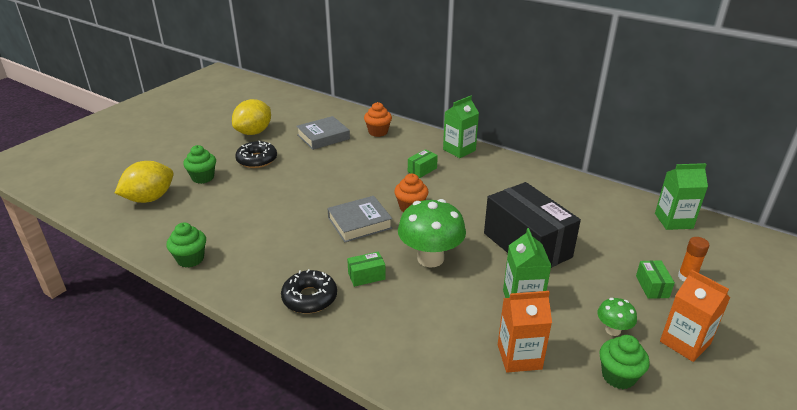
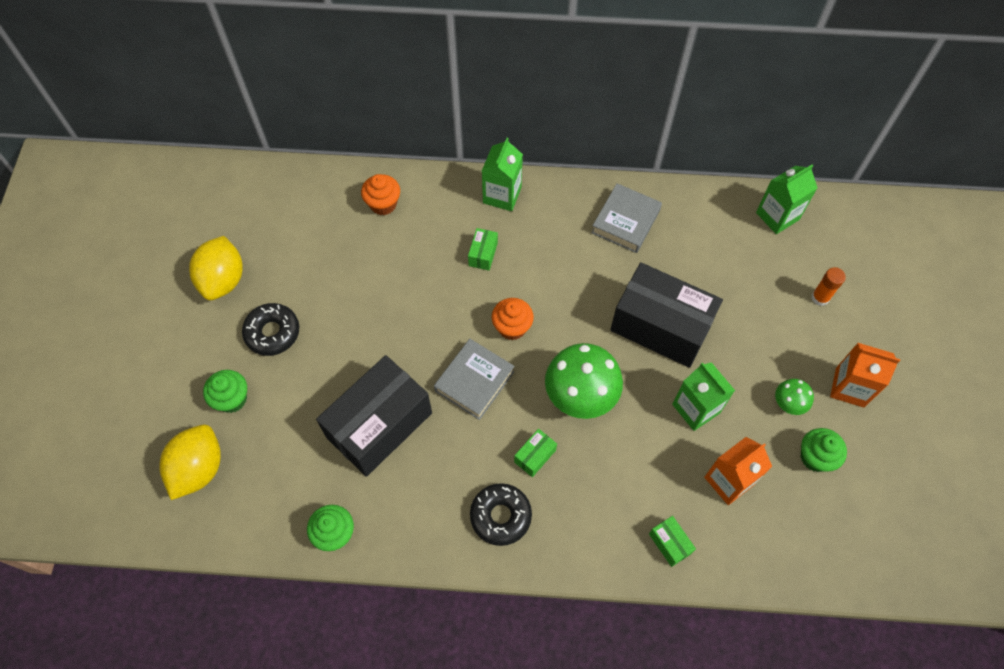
camera: 30 degrees left, 30 degrees up
(275, 220) = (379, 425): none -> black box
(323, 137) = (321, 246): grey book -> grey book (625, 221)
(652, 286) = (796, 327): green box -> green box (670, 543)

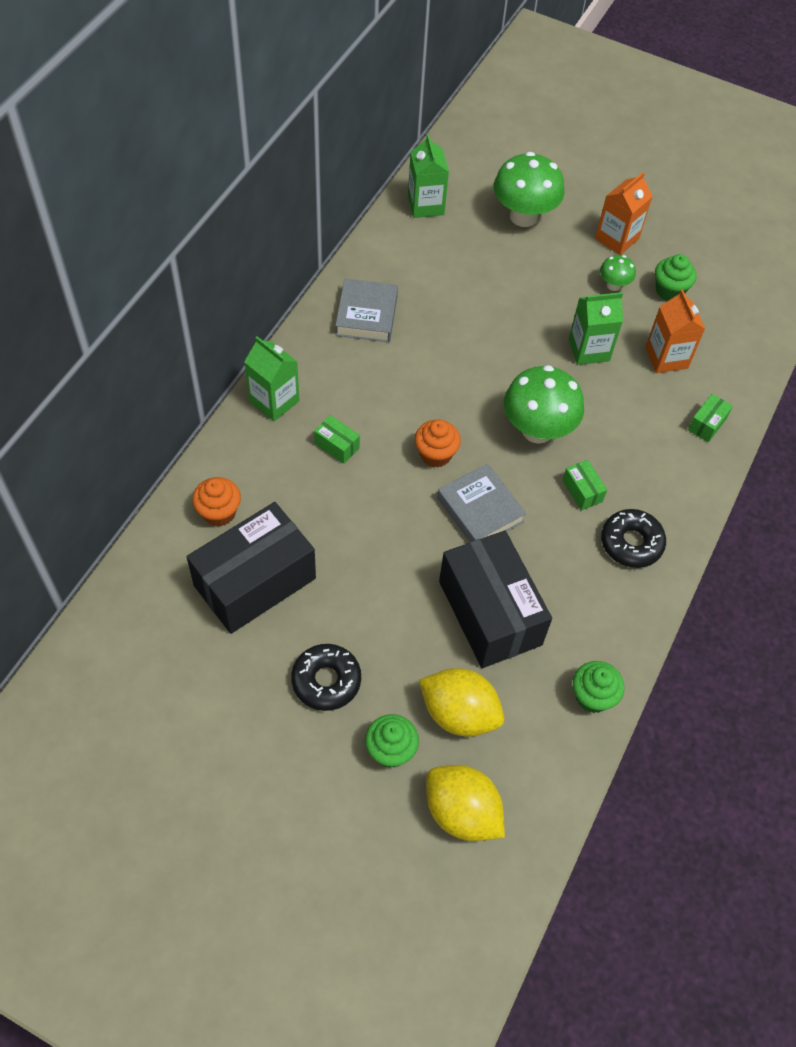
camera: 70 degrees left, 5 degrees down
(223, 280) = (226, 712): yellow lemon -> yellow lemon (459, 713)
(625, 221) = (366, 315): grey book -> grey book turned 45 degrees clockwise
(660, 327) = (495, 339): black box -> black box (255, 582)
(670, 543) = (707, 424): green box -> green box turned 45 degrees counterclockwise
(820, 298) = (523, 216): orange glue stick -> green mushroom

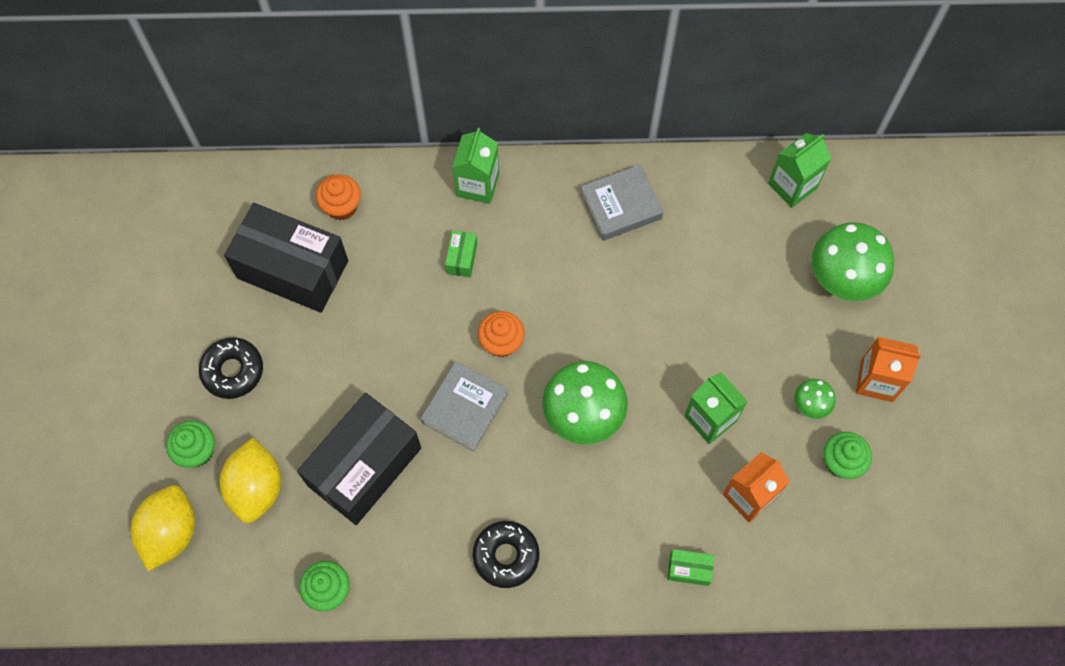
camera: 65 degrees right, 10 degrees up
(582, 491) = (538, 487): green box -> none

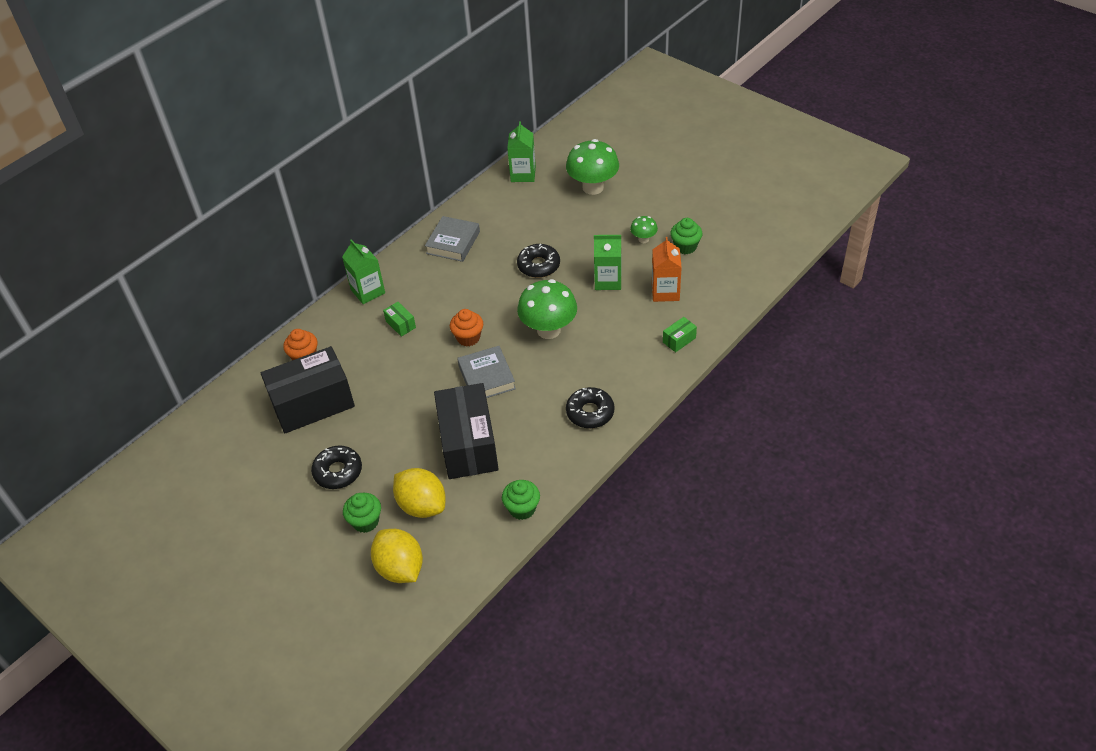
camera: 45 degrees left, 20 degrees down
(667, 325) = (538, 265): none -> black donut
(876, 380) = (658, 208): orange carton -> none

